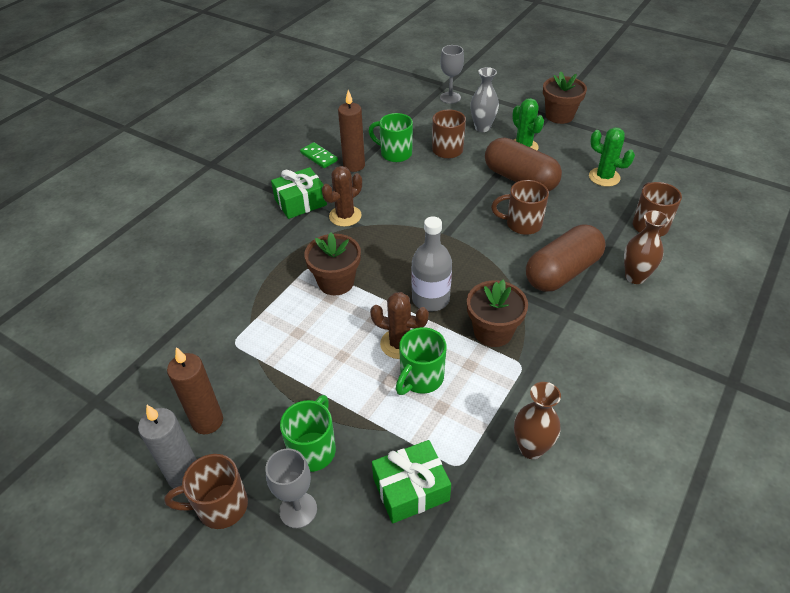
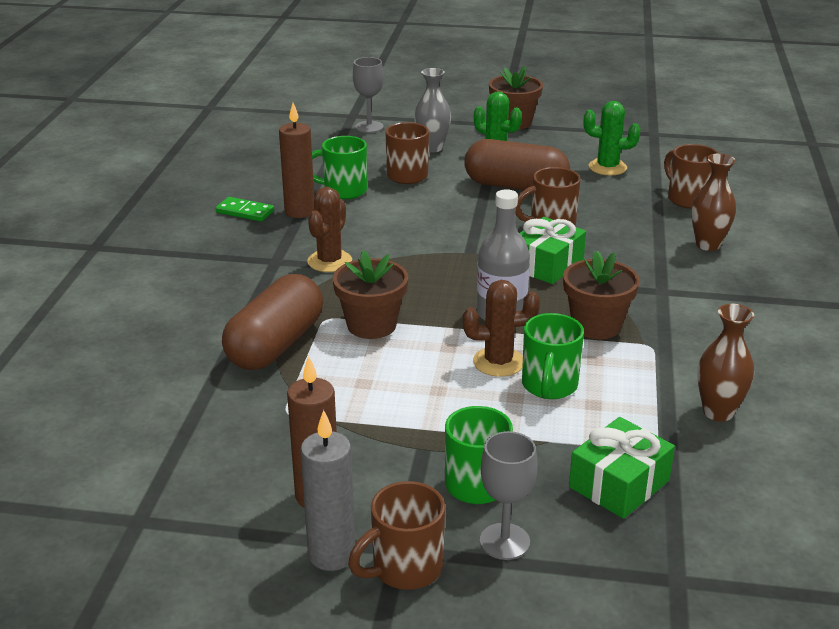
camera: 25 degrees left, 15 degrees down
(300, 202) = (258, 260): green gift -> green gift (546, 264)
(562, 272) = (629, 257): brown capsule -> brown capsule (276, 345)

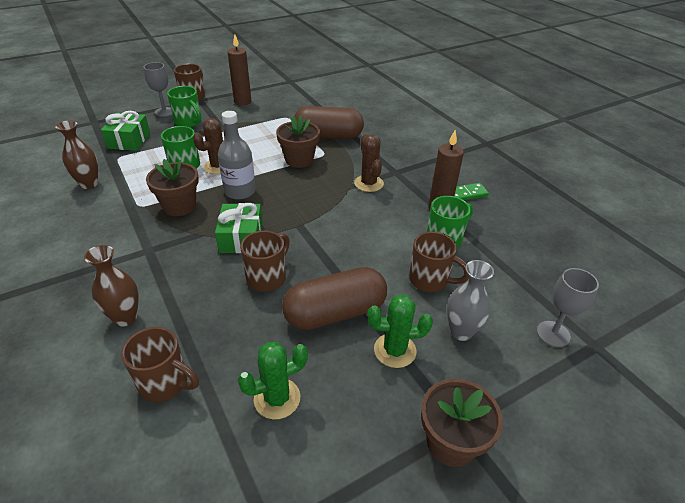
camera: 140 degrees right, 10 degrees up
(276, 345) = (328, 136): brown capsule -> brown capsule turned 75 degrees counterclockwise
(331, 555) = (220, 92): grey candle -> none

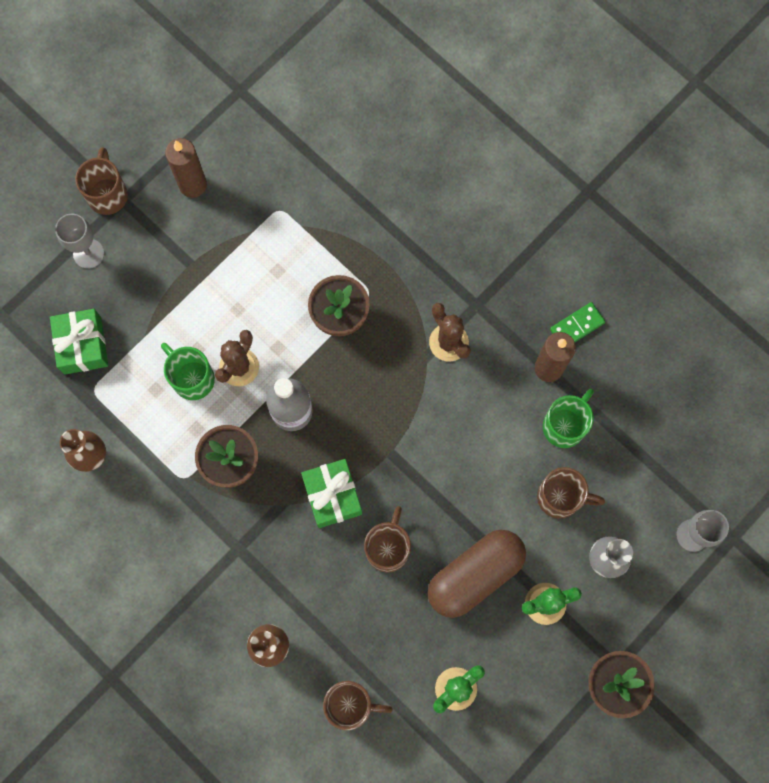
camera: 15 degrees left, 35 degrees up
(188, 122) = (141, 271): green mug -> none
(328, 136) = (359, 244): brown capsule -> none

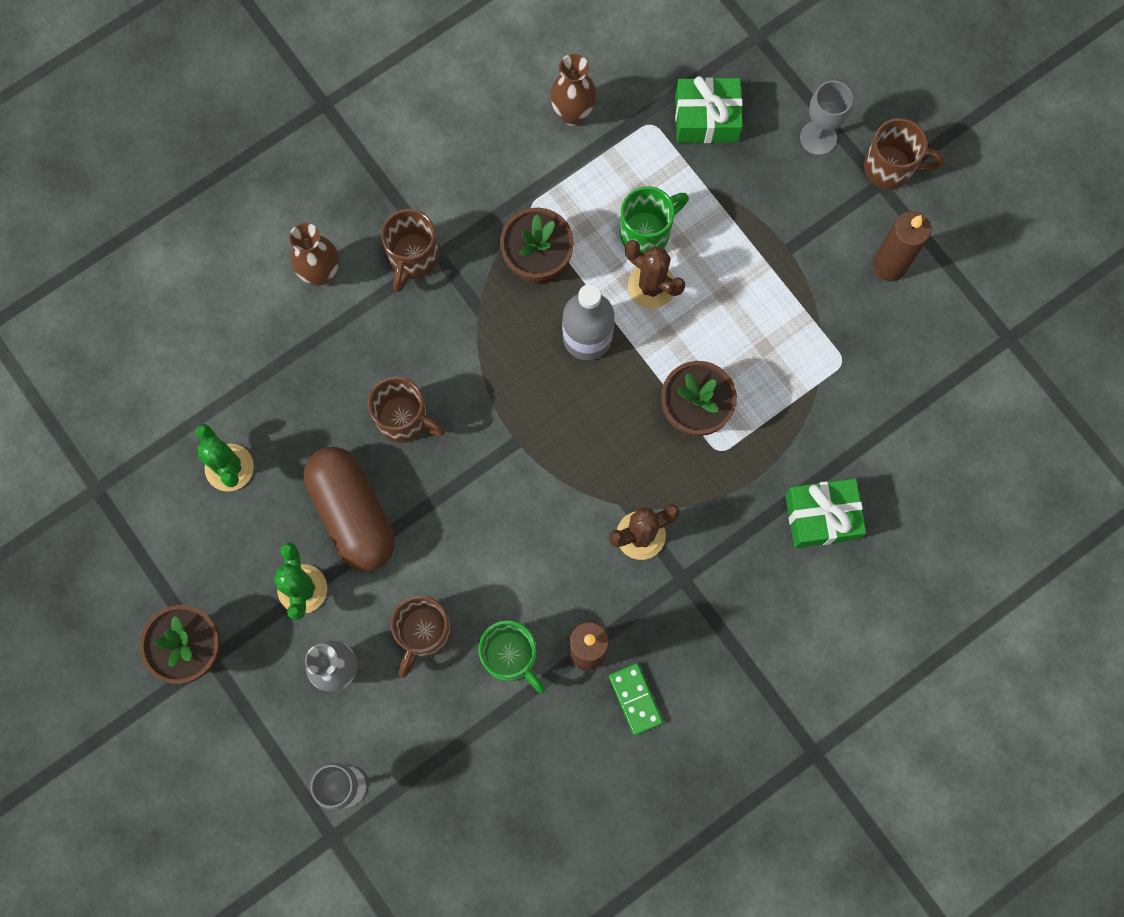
camera: 100 degrees right, 0 degrees up
(332, 495) = (478, 367): green gift -> green gift (821, 517)
(351, 704) = (238, 349): brown mug -> brown mug (413, 258)

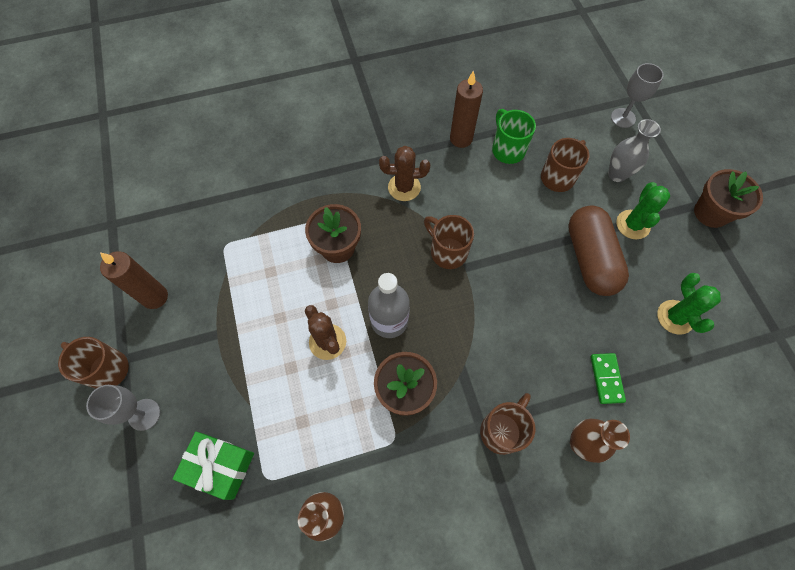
camera: 160 degrees left, 10 degrees down
(404, 419) = (539, 308): brown mug -> brown mug (447, 252)
(635, 699) = (441, 109): green domino -> green domino (606, 378)
(647, 232) = (312, 385): green mug -> none
(821, 517) = (289, 163): green gift -> none

